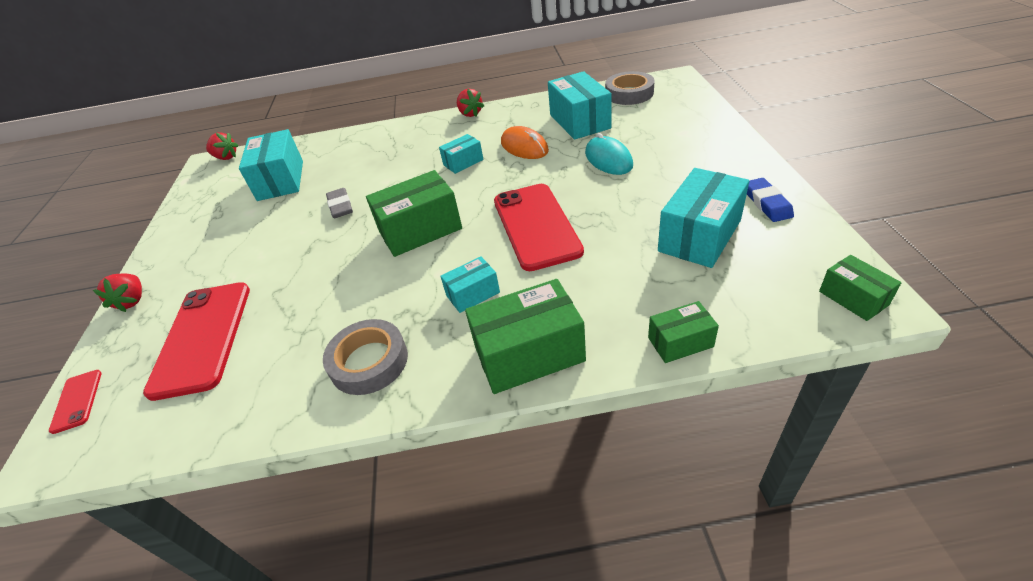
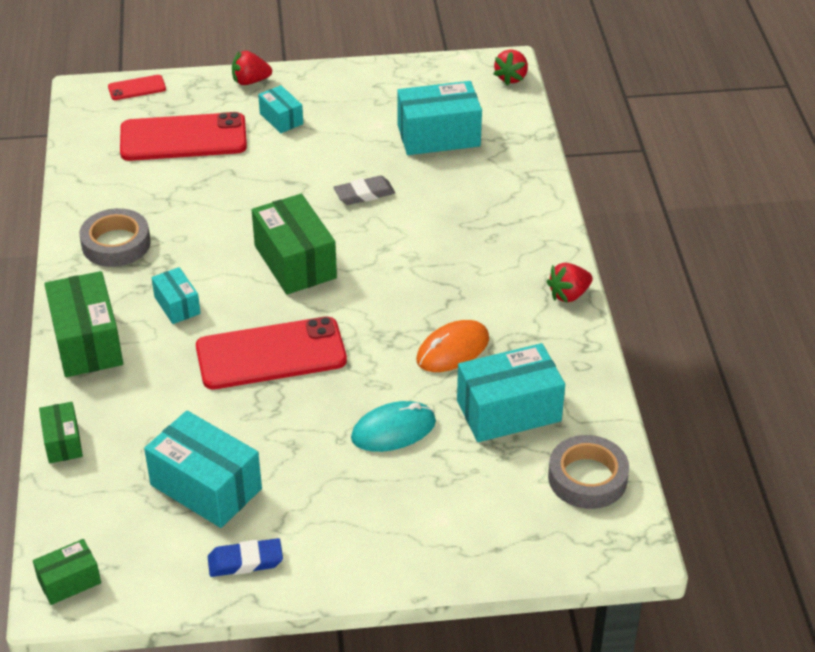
camera: 85 degrees right, 0 degrees up
(463, 162) = (430, 291): turquoise box -> turquoise box (281, 119)

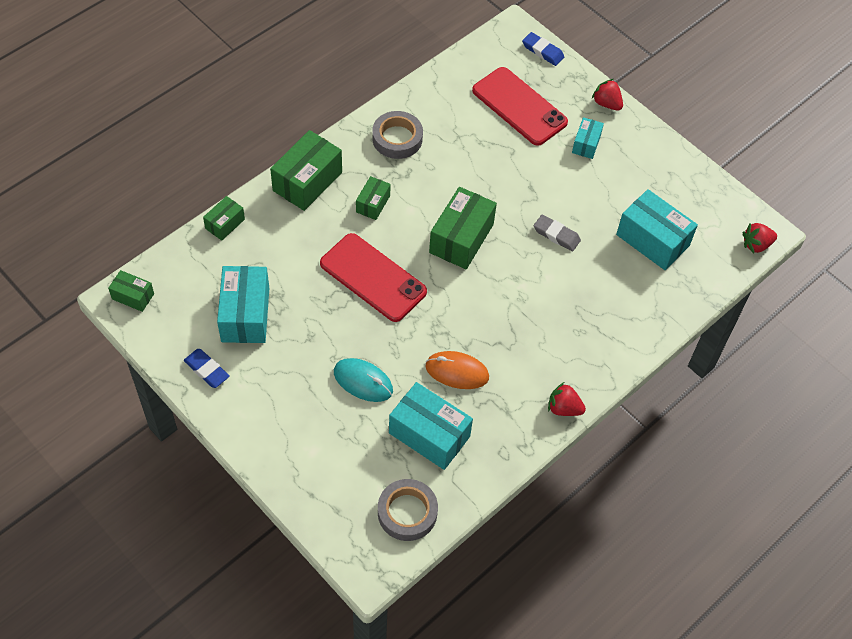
camera: 50 degrees right, 15 degrees up
(137, 88) = (542, 51): red phone -> blue eraser
(177, 305) = (373, 204): turquoise box -> green box

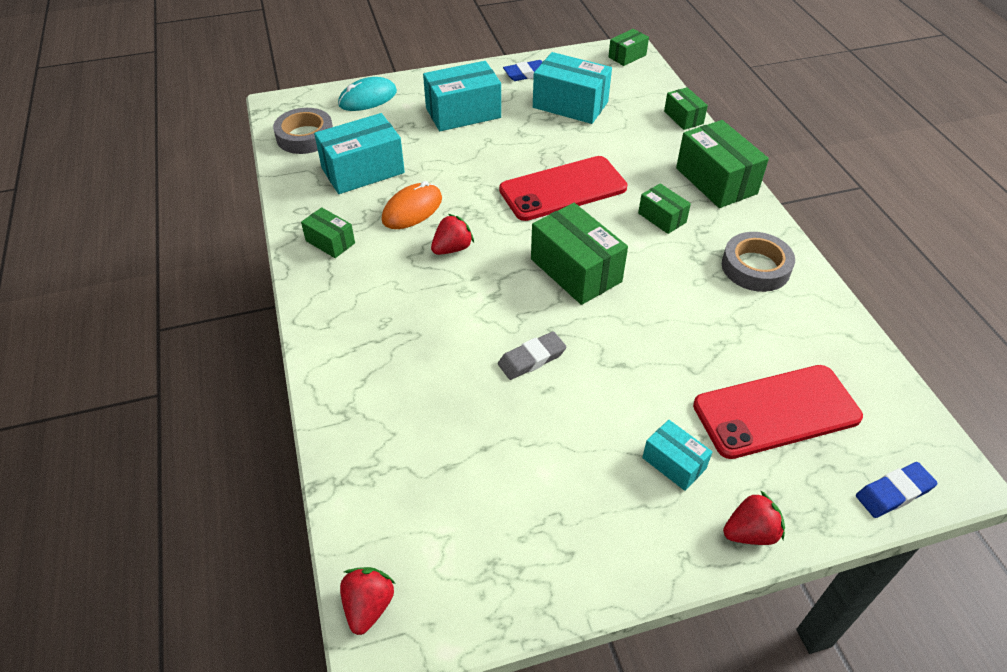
camera: 120 degrees right, 10 degrees down
(363, 381) = (450, 149): turquoise mouse -> turquoise mouse (367, 98)
(526, 410) = (330, 242): none -> green box
(564, 408) = (307, 270): red strawberry -> red strawberry (452, 248)
(652, 240) = (462, 463): turquoise box -> turquoise box (463, 113)

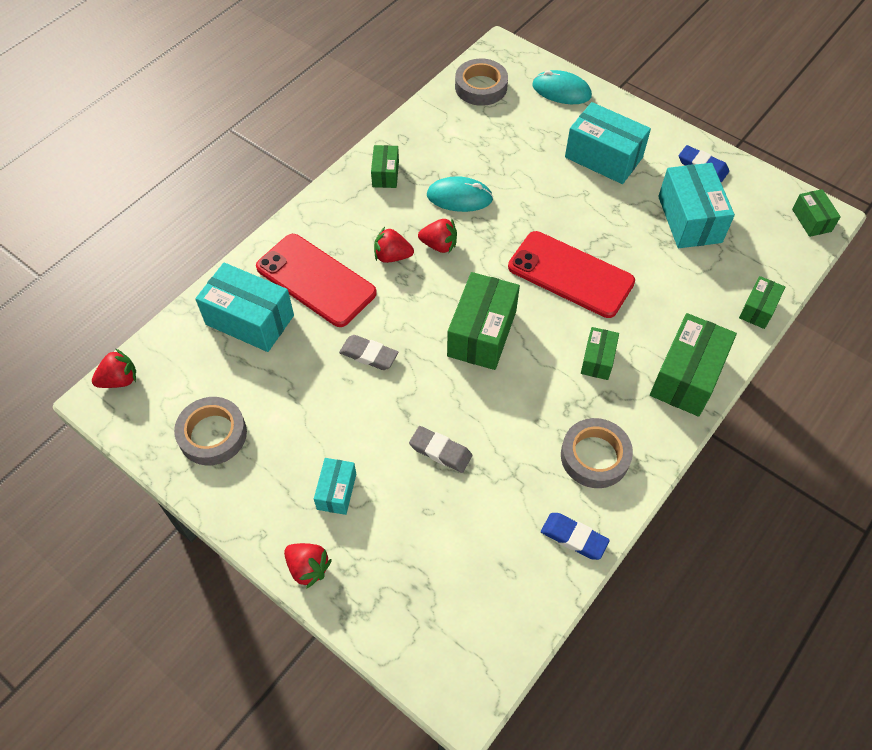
camera: 55 degrees right, 10 degrees up
(363, 170) = (475, 143): turquoise box -> turquoise box (250, 320)
(412, 209) = (459, 197): orange mouse -> turquoise mouse
(432, 285) = (392, 256): none -> red strawberry
(523, 542) = (212, 434): none -> grey tape
(627, 56) = (811, 220): green box -> green box turned 60 degrees clockwise
(682, 361) = (440, 451): none -> grey eraser
(776, 411) = (436, 539): red phone -> red phone (316, 280)
(894, 493) = (413, 656): blue eraser -> blue eraser (574, 538)

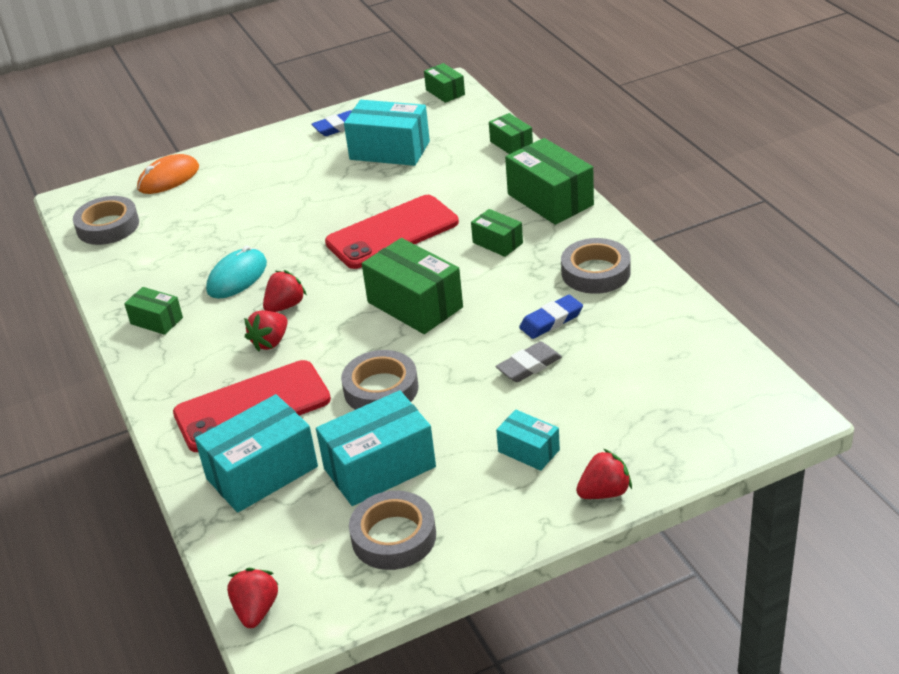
camera: 60 degrees left, 20 degrees down
(368, 355) = (381, 389): grey eraser -> grey tape
(561, 91) = (168, 178): turquoise mouse -> orange mouse
(574, 538) = (669, 306): blue eraser -> blue eraser (551, 321)
(603, 157) = (275, 176): turquoise box -> turquoise box (379, 468)
(811, 220) = (445, 92): green box -> green box turned 45 degrees clockwise

